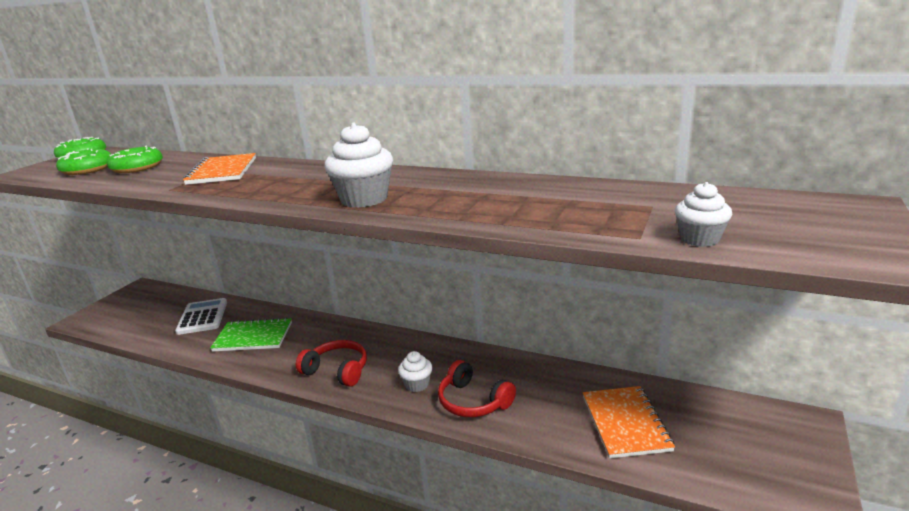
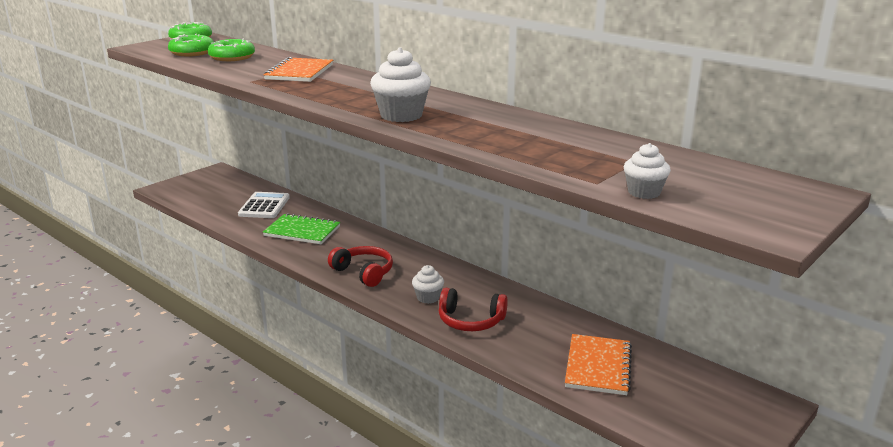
camera: 15 degrees right, 0 degrees up
(473, 401) = (470, 321): red headphones -> red headphones turned 45 degrees counterclockwise

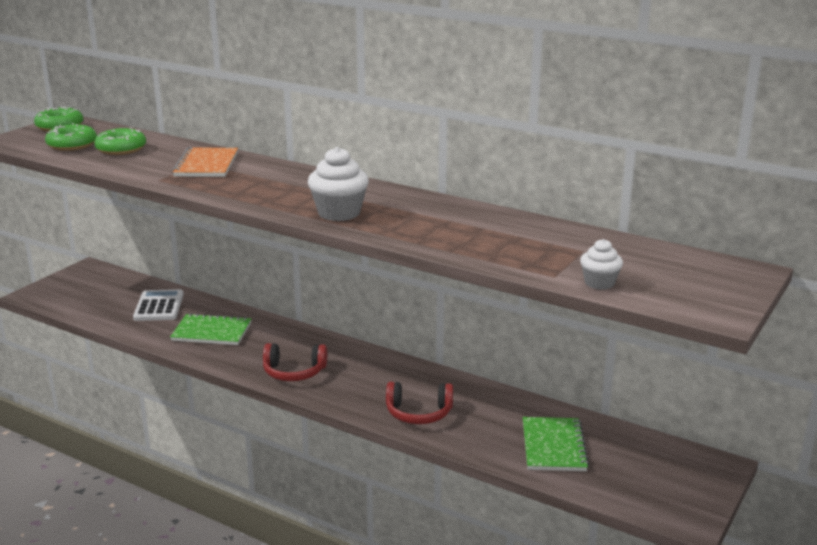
camera: 10 degrees left, 0 degrees up
(364, 272) = (294, 372): red headphones -> red headphones turned 150 degrees clockwise
(428, 297) = (369, 393): white cupcake -> none
(598, 366) = (553, 446): orange notebook -> green notebook

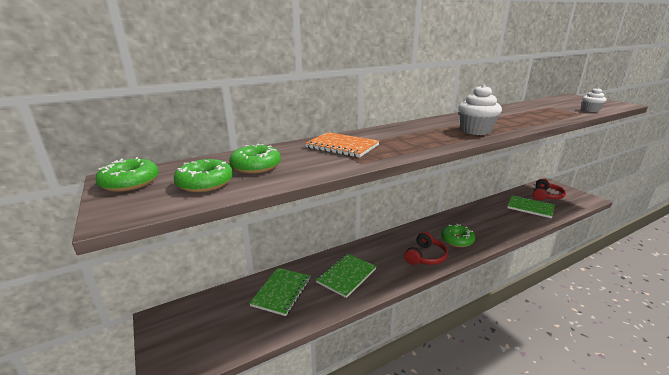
camera: 60 degrees left, 0 degrees up
(159, 306) = (281, 292): white calculator -> green notebook
(360, 388) = (457, 240): none -> green donut
(419, 413) = (490, 230): red headphones -> red headphones (546, 196)

